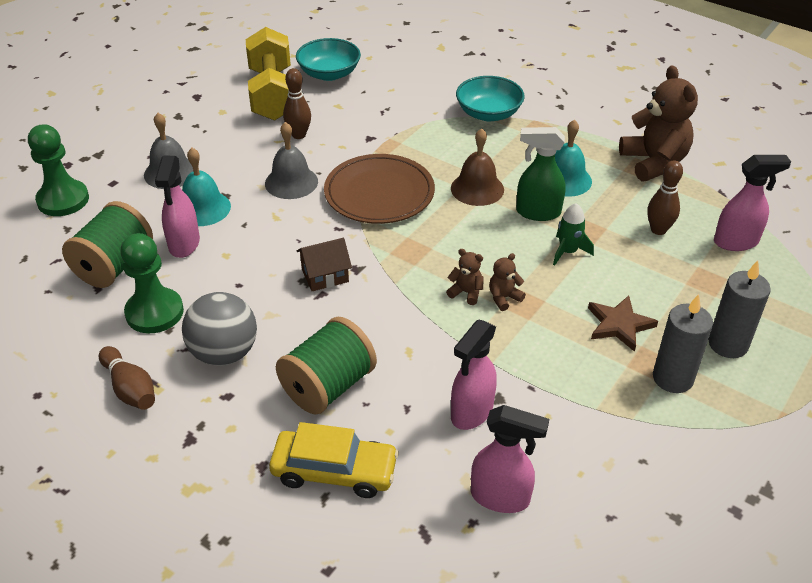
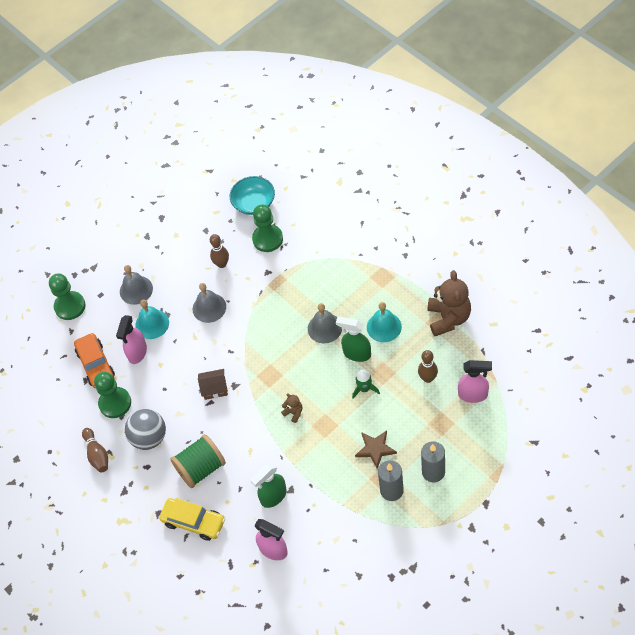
camera: 20 degrees right, 15 degrees up
(114, 265) = (96, 364): green spool -> orange car
(272, 94) = (211, 221): yellow dumbbell -> none
(359, 105) = (267, 239): none -> green pawn
(379, 193) = (262, 324): brown plate -> none
(471, 412) = (273, 496): pink spray bottle -> green spray bottle
(477, 189) = (324, 328): brown bell -> grey bell
(488, 113) = (353, 257): turquoise bowl -> none
(504, 298) = (314, 420): brown teddy bear -> none

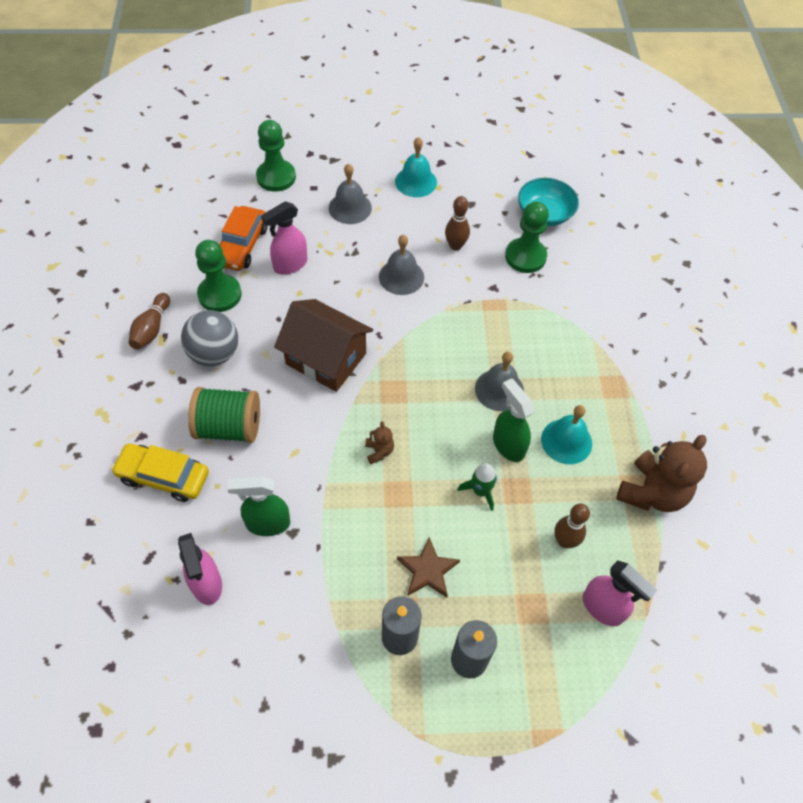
camera: 30 degrees right, 0 degrees up
(152, 324) = (331, 249): turquoise bell -> turquoise bell (416, 181)
(193, 522) = (163, 477): yellow car -> yellow car turned 135 degrees clockwise
(215, 388) = (326, 359): brown house -> brown house, size x1.92

